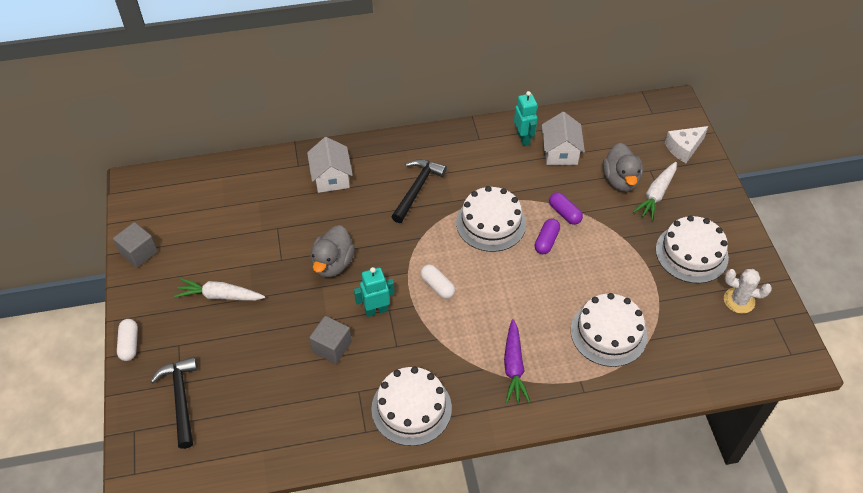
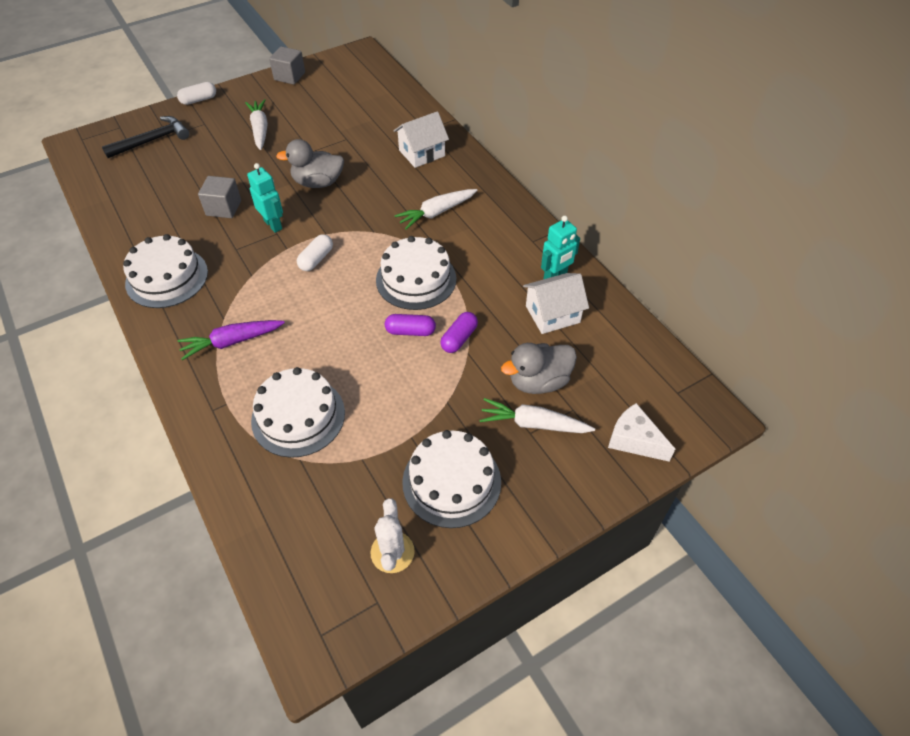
camera: 70 degrees right, 0 degrees up
(417, 189) = (436, 213): black hammer -> white carrot

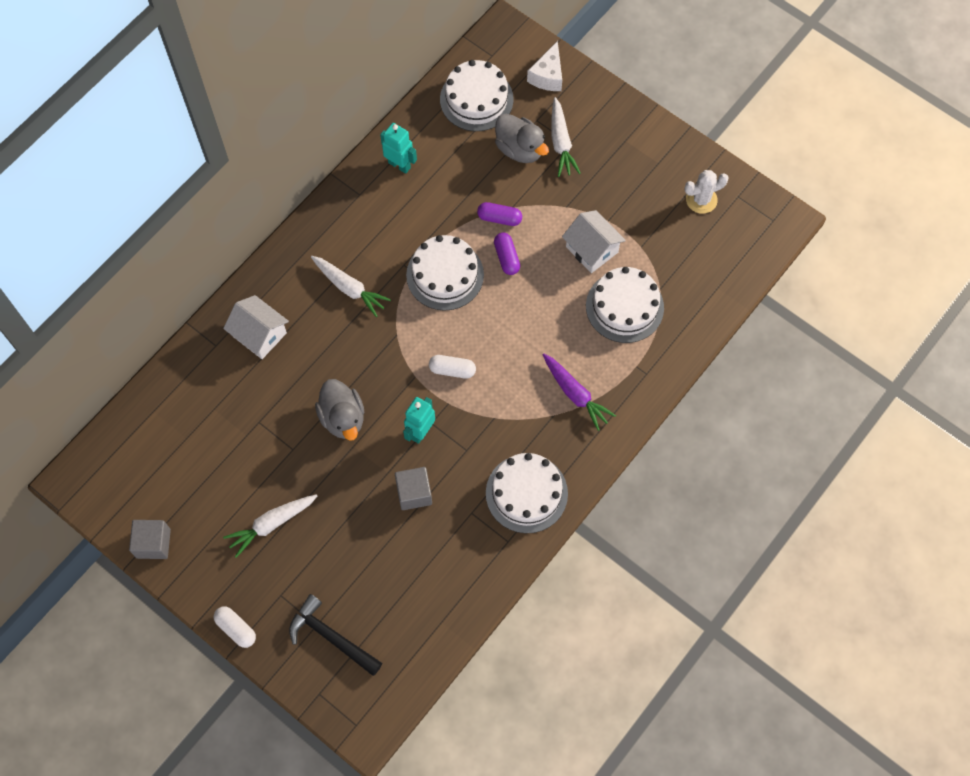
camera: 110 degrees left, 15 degrees up
(451, 481) = (633, 181): white cake -> white cake (476, 99)
(552, 314) = (444, 156): white house -> white house (592, 249)

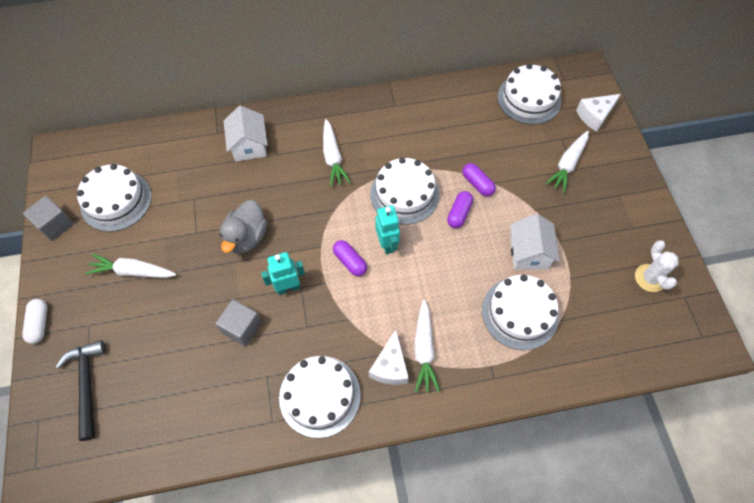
camera: 40 degrees right, 5 degrees down
(187, 479) = (116, 201): none -> white cake
(399, 165) = (438, 105): turquoise robot -> turquoise robot (387, 244)
(452, 370) = (350, 261): white capsule -> purple capsule
(520, 149) = (532, 149): grey duck -> none
(561, 428) = (390, 366): none -> white cheese
(575, 394) = (424, 350): purple carrot -> white carrot
(701, 200) = (650, 278): white cactus -> white cactus turned 60 degrees clockwise

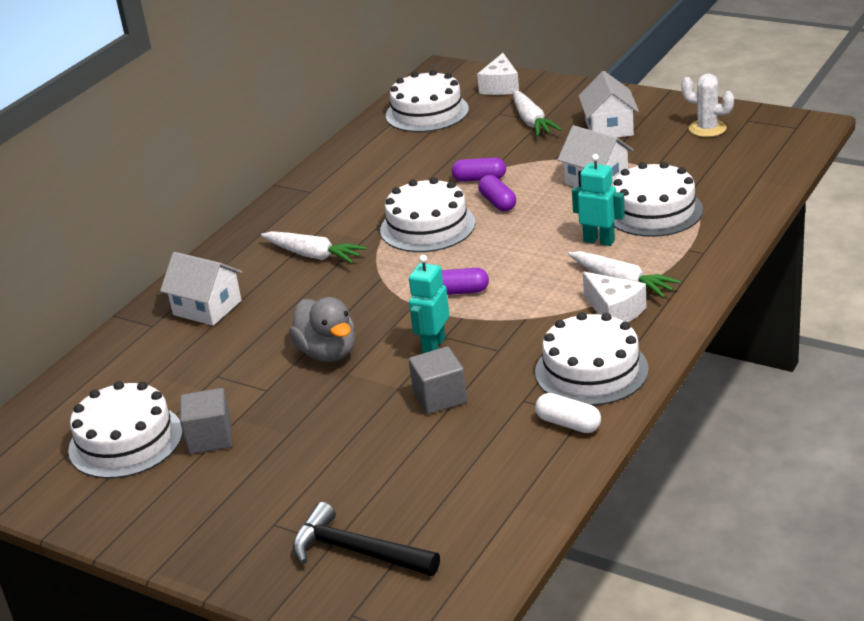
camera: 45 degrees left, 30 degrees down
(39, 324) = (213, 569): white capsule -> white capsule (568, 424)
(55, 225) = (83, 507): grey cube -> grey cube (210, 438)
(133, 271) = (249, 460): white carrot -> none
(387, 244) = (471, 260): turquoise robot -> turquoise robot (599, 241)
(598, 216) = (609, 128): none -> white house

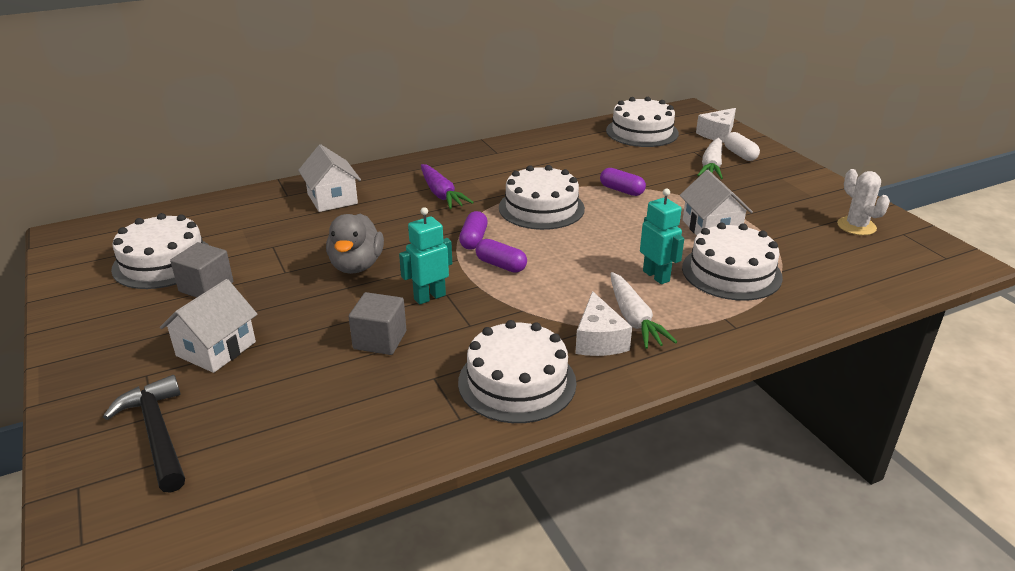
camera: 30 degrees right, 0 degrees up
(313, 255) = (441, 194): white carrot -> purple carrot
(497, 202) = (613, 212): purple capsule -> purple capsule (473, 239)
(568, 424) = (440, 419): white capsule -> white capsule (740, 154)
(609, 128) = (769, 193): white house -> white house (216, 349)

